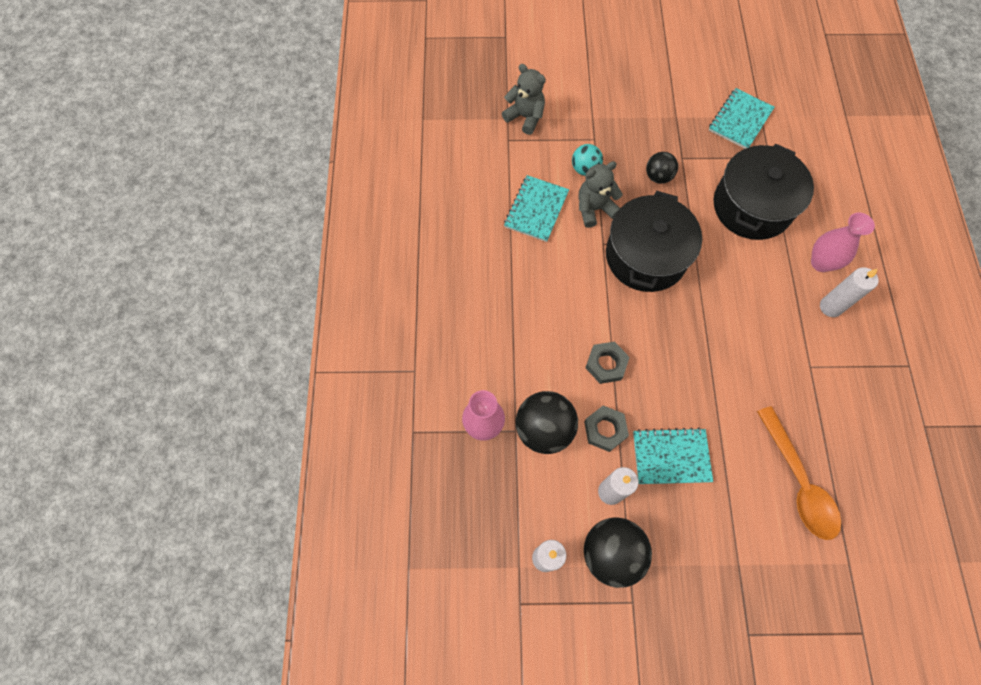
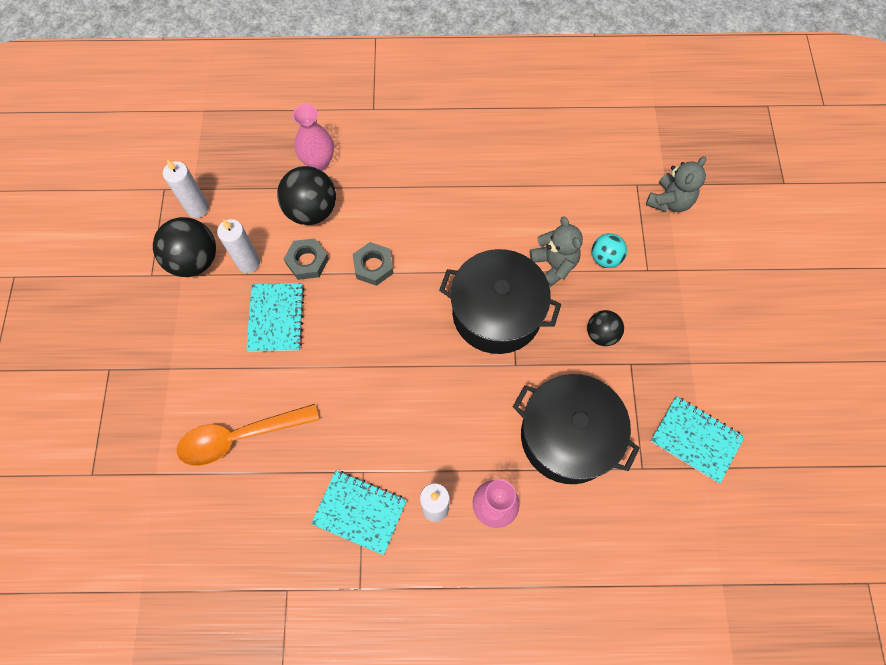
camera: 90 degrees right, 0 degrees up
(536, 210) = (549, 209): turquoise notebook -> turquoise notebook (359, 512)

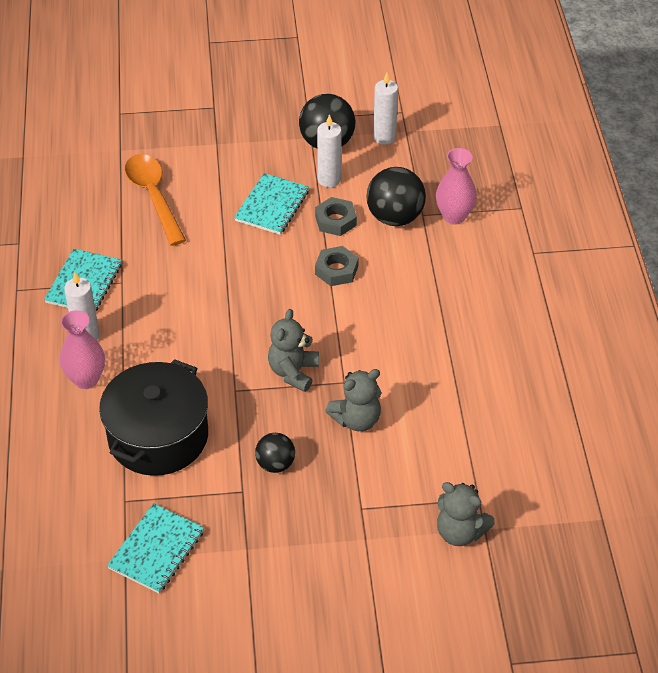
camera: 85 degrees right, 20 degrees down
(276, 318) = (272, 206): turquoise notebook -> turquoise notebook turned 60 degrees counterclockwise
(497, 312) = (293, 372): black pot -> grey teddy bear
(605, 258) = (371, 467): turquoise ball -> none

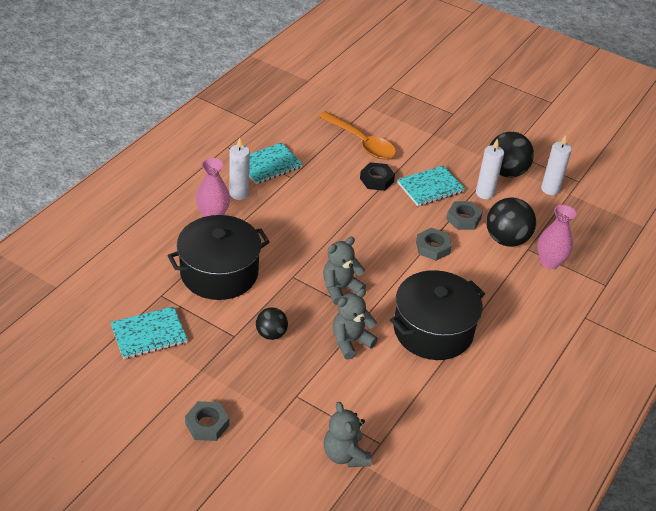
camera: 35 degrees right, 5 degrees down
(154, 197) = (361, 142): orange spoon -> orange spoon turned 120 degrees clockwise
(212, 230) = (376, 180): none -> black nut
(309, 597) = (207, 424): none -> grey nut
(356, 419) = (350, 342): grey teddy bear -> grey teddy bear turned 135 degrees clockwise
(418, 356) = (433, 330): none -> black pot

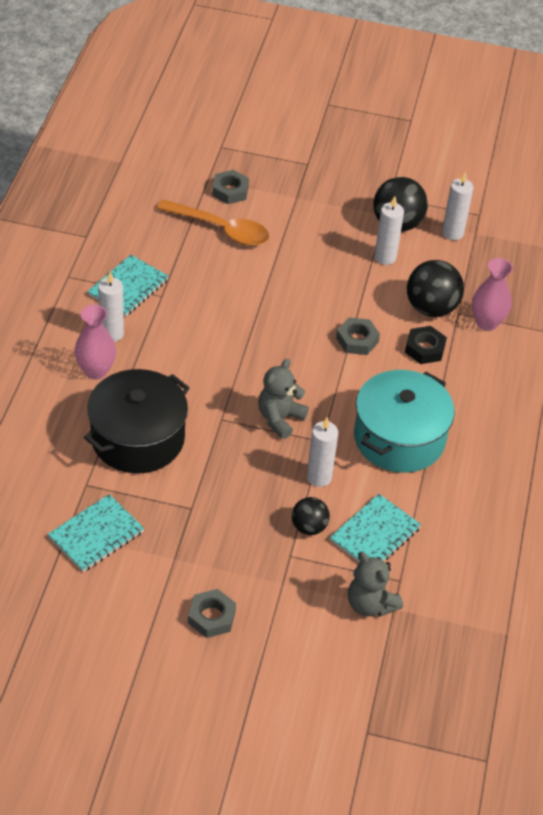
camera: 20 degrees left, 5 degrees up
(271, 334) = (230, 494): black ball -> black ball (309, 527)
(350, 342) = (319, 477): grey teddy bear -> white candle
(376, 180) = (259, 273): black nut -> black nut (425, 349)
(430, 187) = (323, 266): turquoise notebook -> turquoise notebook (375, 534)
(433, 330) = (399, 438): black pot -> turquoise pot
(463, 219) = (375, 296): grey nut -> grey nut (230, 191)

